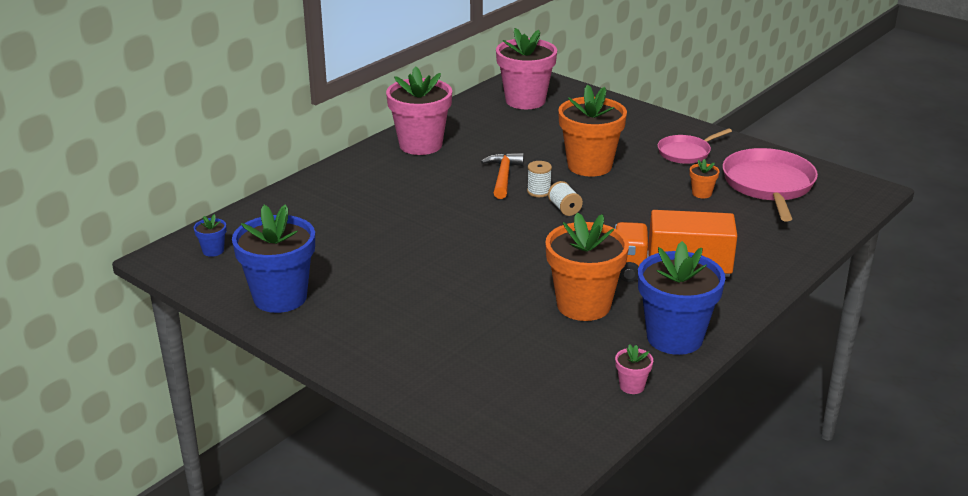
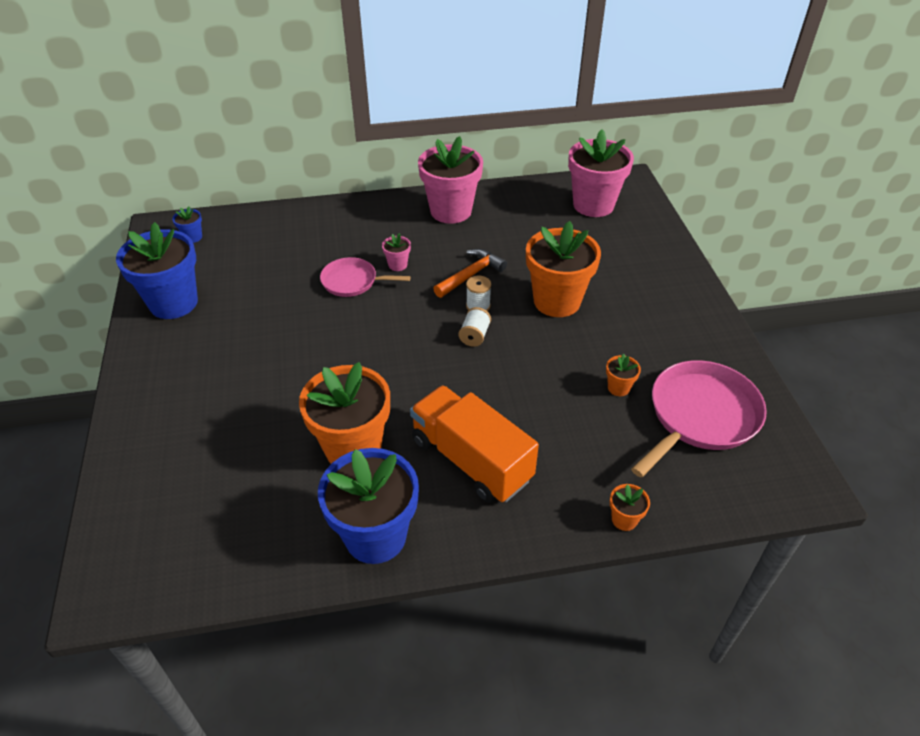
camera: 40 degrees right, 15 degrees up
(632, 386) = (272, 562): pink flower pot -> pink flower pot (397, 265)
(686, 153) = (666, 333): pink pan -> pink pan (352, 281)
(802, 253) = (624, 519): none -> orange flower pot

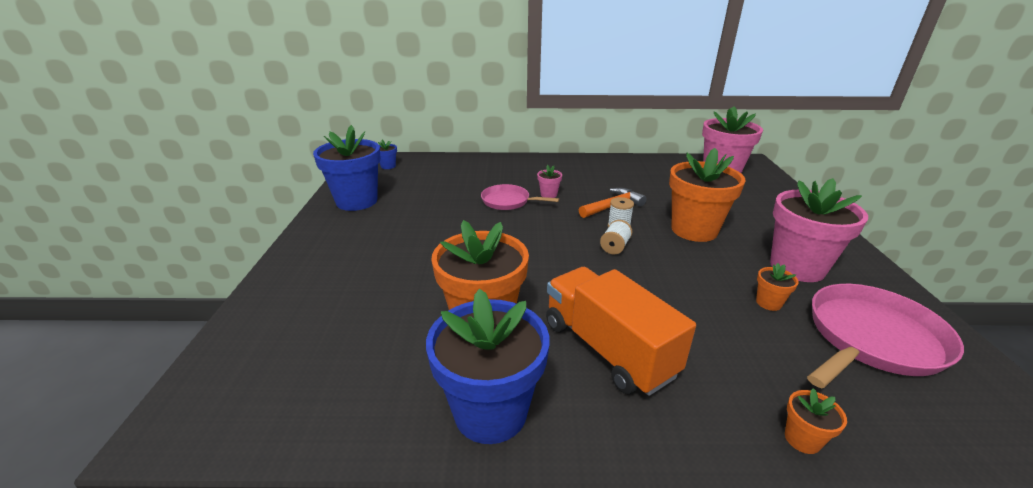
camera: 10 degrees right, 15 degrees down
(451, 211) = (597, 167): pink flower pot -> pink flower pot (797, 267)

